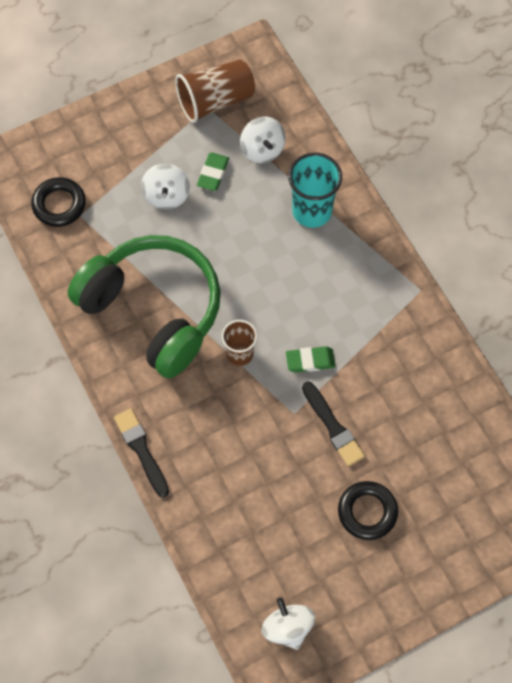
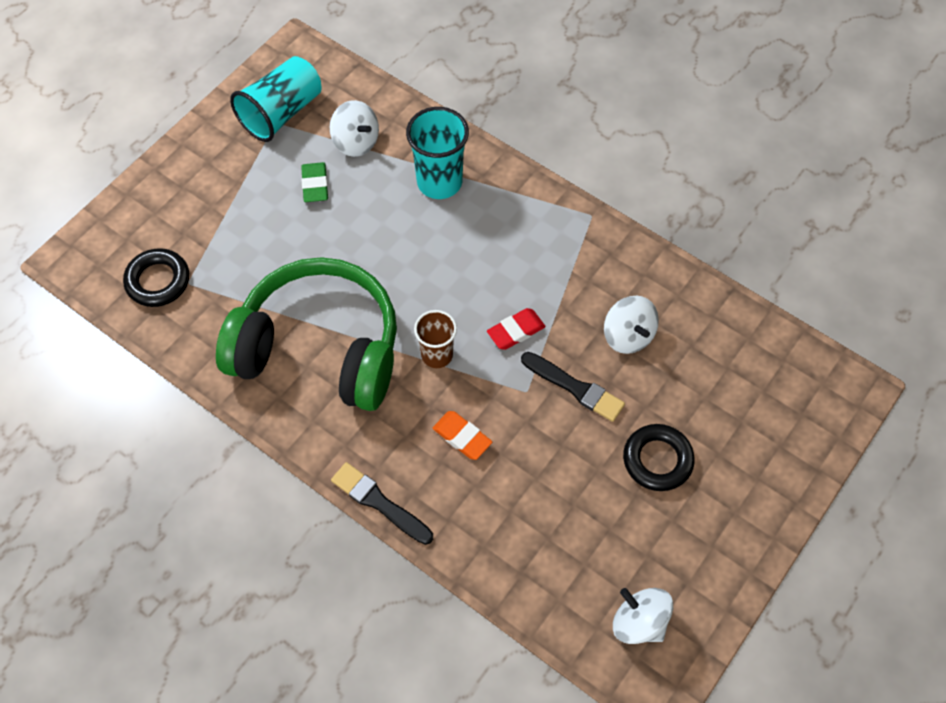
camera: 25 degrees left, 5 degrees down
(166, 195) = (275, 226): white spinning top -> white spinning top (628, 336)
(215, 101) = (281, 113): brown cup -> turquoise cup
(227, 427) = (462, 437): none -> orange eraser
(310, 361) = (516, 331): green eraser -> red eraser

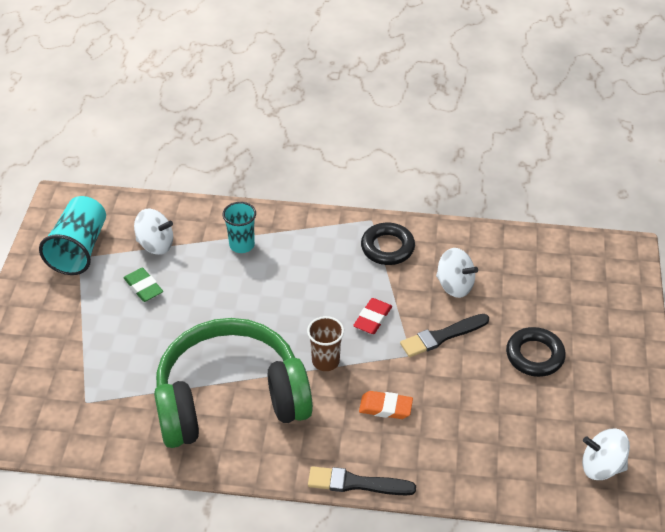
camera: 30 degrees left, 15 degrees down
(158, 281) = (58, 412): black ring -> black ring (387, 247)
(439, 182) = (242, 245): turquoise cup -> turquoise cup, size x0.64
(574, 387) = (442, 336): black brush -> black brush turned 150 degrees clockwise

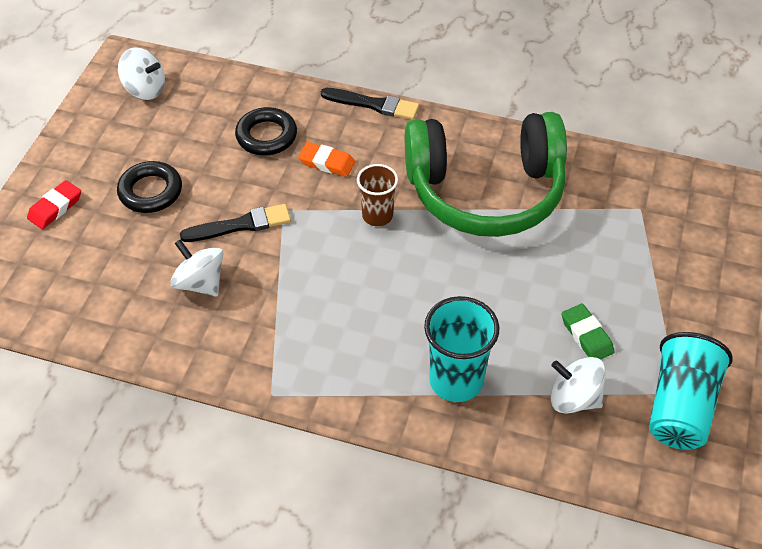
camera: 170 degrees left, 5 degrees up
(242, 245) = (456, 380): turquoise cup -> turquoise cup, size x1.56
(372, 318) = (312, 256): red eraser -> red eraser (55, 208)
(387, 247) = (263, 347): black ring -> black ring (266, 136)

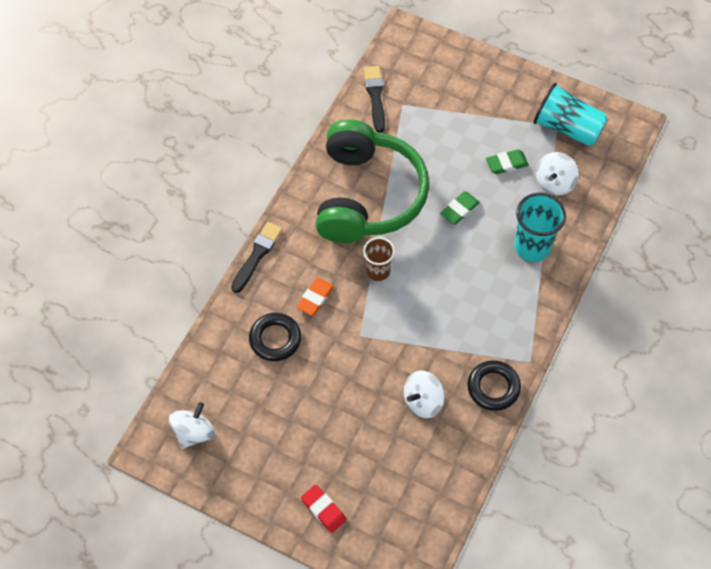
camera: 80 degrees left, 10 degrees up
(150, 191) = (320, 433): black ring -> black ring (493, 387)
(240, 225) = (369, 368): black brush -> black brush (375, 97)
(493, 289) = (459, 209): none -> green eraser

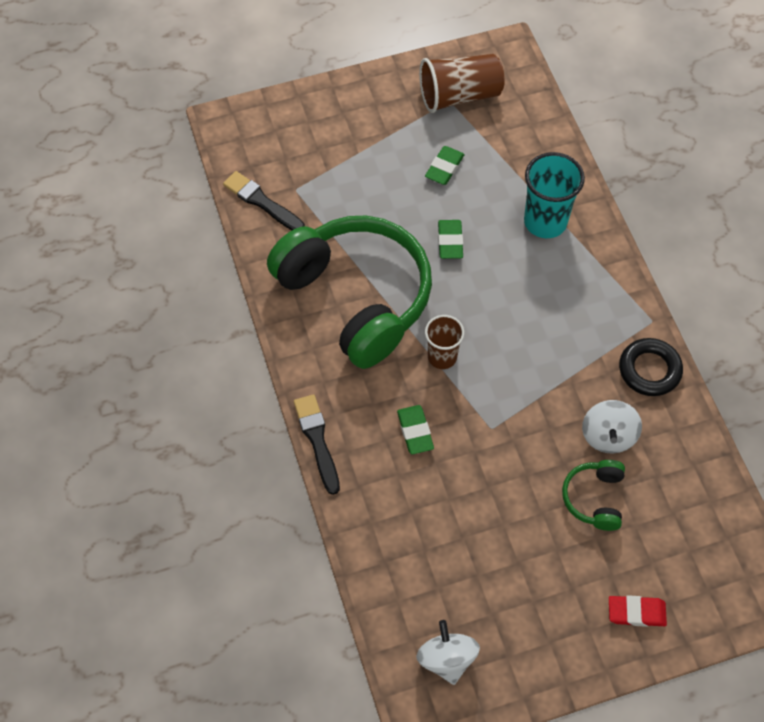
camera: 45 degrees left, 0 degrees up
(275, 339) = (422, 501): black ring -> none
(315, 298) = (415, 431): orange eraser -> green eraser
(373, 427) = (594, 498): none -> green headphones
(554, 183) = (501, 151): white spinning top -> none
(567, 128) = (459, 95): turquoise cup -> brown cup

